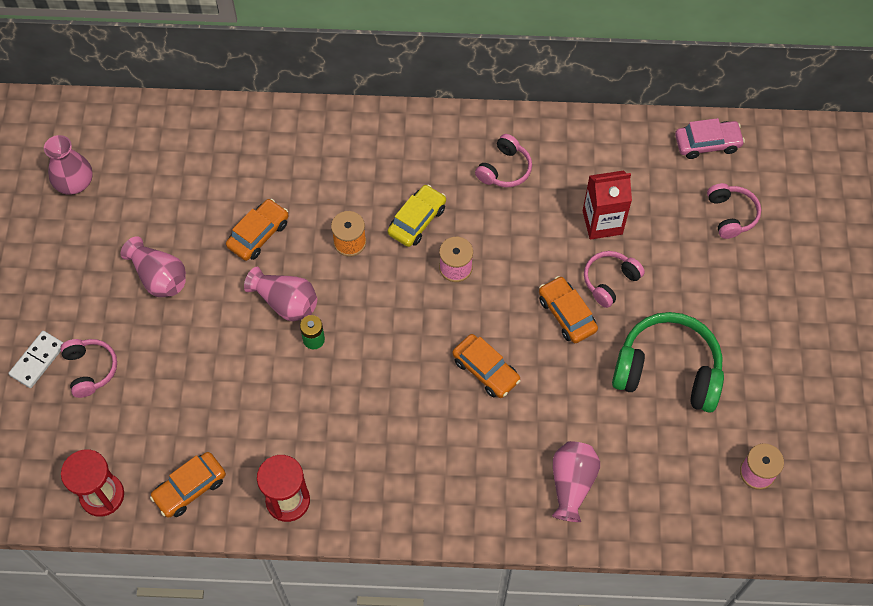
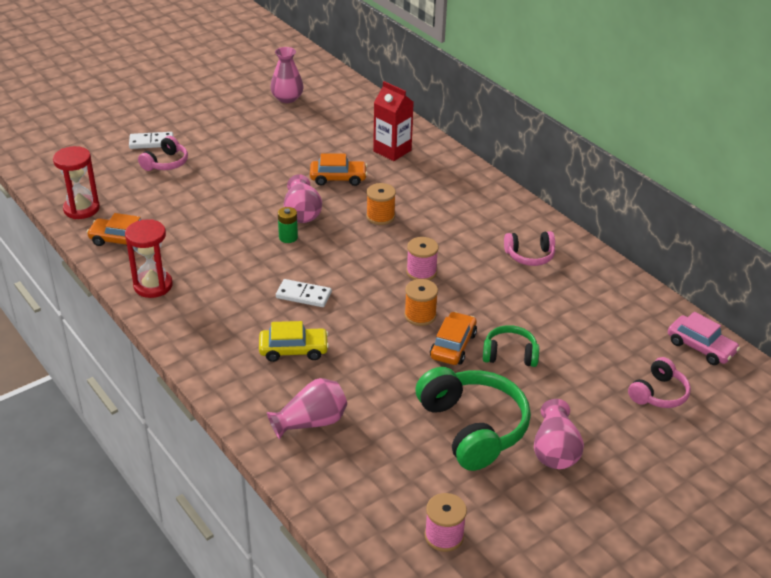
camera: 50 degrees right, 25 degrees down
(159, 277) = (260, 156): pink vase -> pink vase (555, 450)
(408, 383) = (303, 295): none -> white domino
(417, 220) = (435, 237): yellow car -> yellow car (293, 350)
(486, 370) = (357, 327): orange car -> none
(510, 311) = (420, 315): none -> orange spool
(602, 222) = (553, 325): red carton -> red carton (392, 151)
(610, 281) = (510, 354): pink headphones -> green headphones

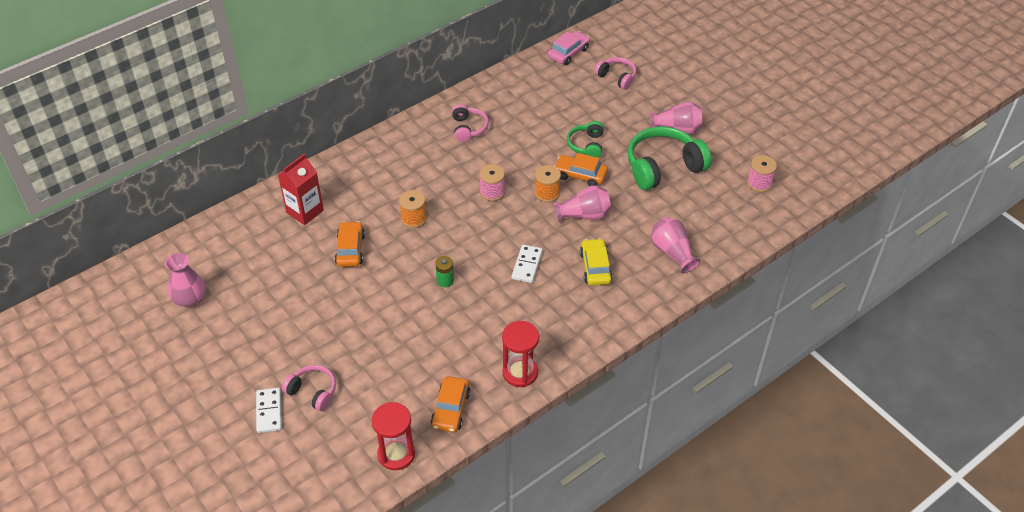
camera: 90 degrees left, 10 degrees up
(302, 212) = (406, 273): pink vase -> pink vase (584, 215)

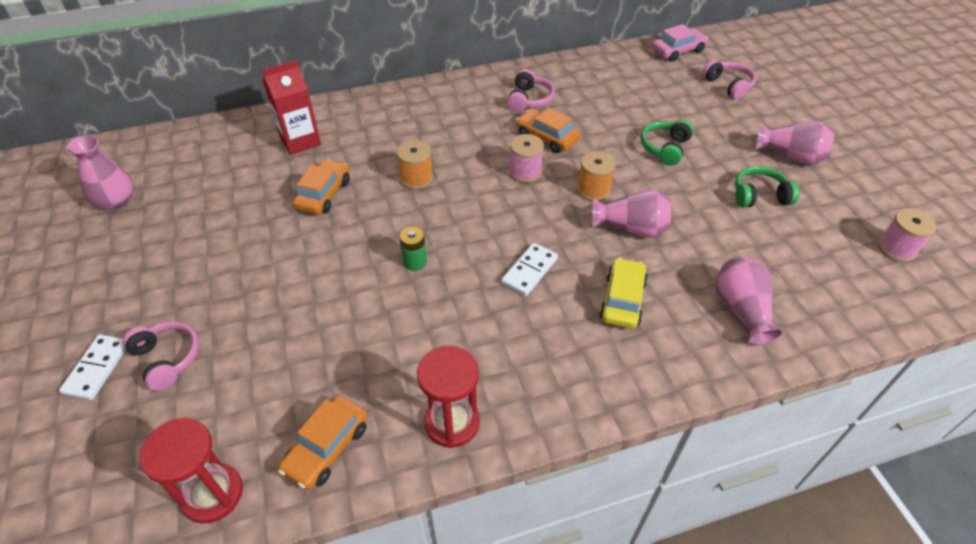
camera: 20 degrees right, 0 degrees up
(580, 175) = (644, 179): orange car -> orange car (547, 137)
(663, 167) = (759, 196): green headphones -> green headphones, size x0.54

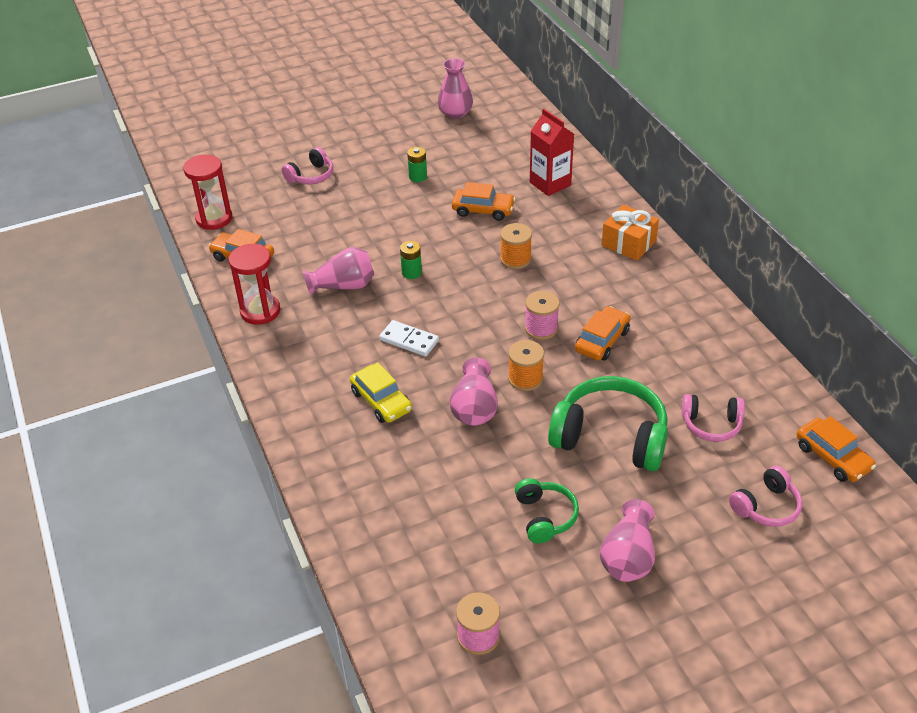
camera: 85 degrees right, 5 degrees down
(97, 368) = (303, 151): white domino -> none
(231, 244) = (418, 177): none -> green battery
(416, 104) = (628, 243): none -> orange gift
(529, 99) = (666, 323): pink headphones -> pink headphones (711, 424)
(622, 300) = (381, 401): yellow car -> yellow car turned 45 degrees clockwise
(665, 148) = (610, 437): green headphones -> green headphones, size x1.84
(678, 51) = (832, 457): pink car -> orange car
(741, 310) = (376, 485): pink vase -> pink vase (343, 286)

